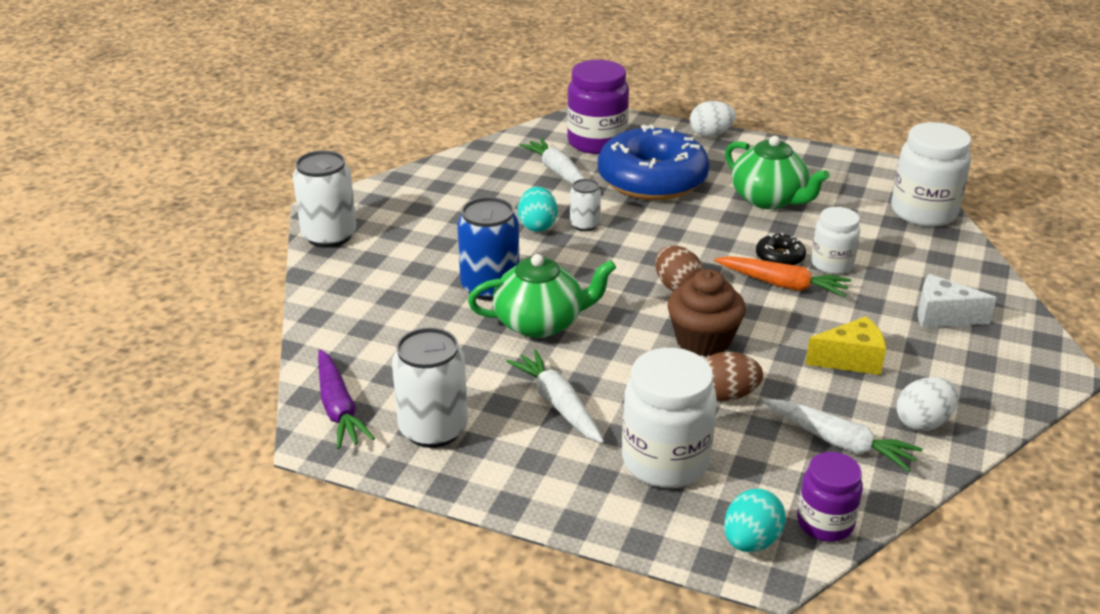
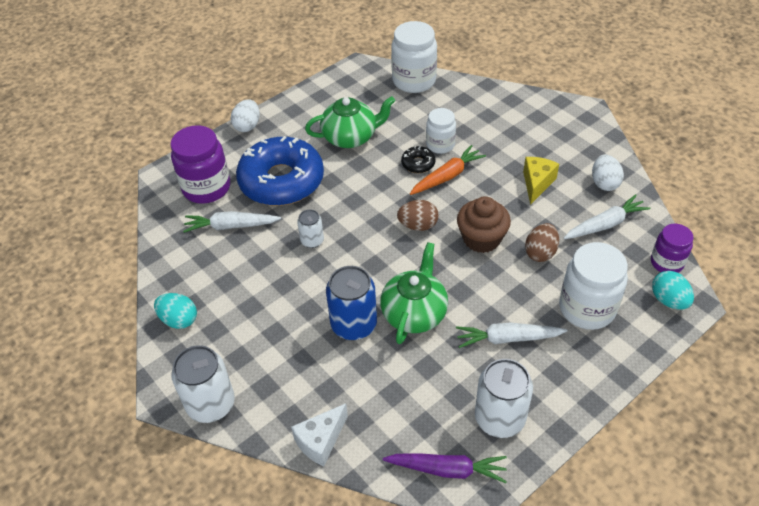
camera: 60 degrees left, 15 degrees up
(537, 226) = (294, 267): turquoise egg -> turquoise egg (179, 320)
(942, 316) = (518, 127): white cheese -> white cheese (320, 441)

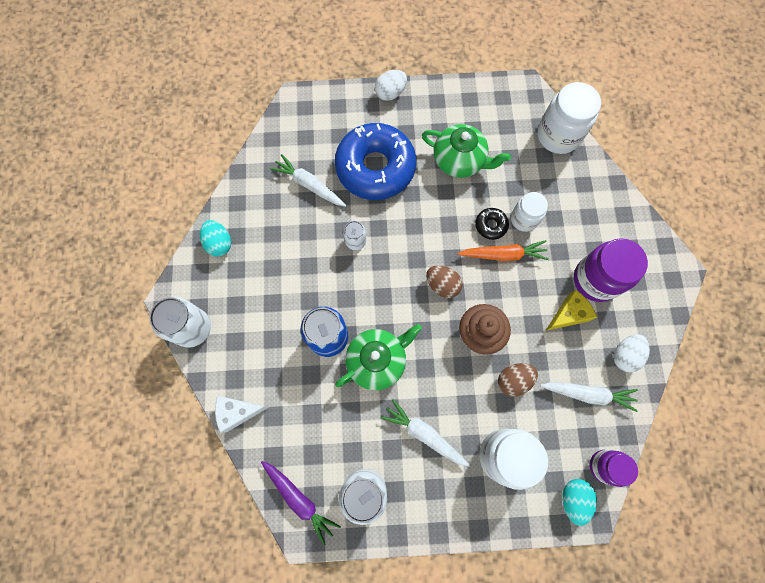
camera: 35 degrees right, 25 degrees up
(206, 188) = (318, 135): purple jar -> purple jar (595, 279)

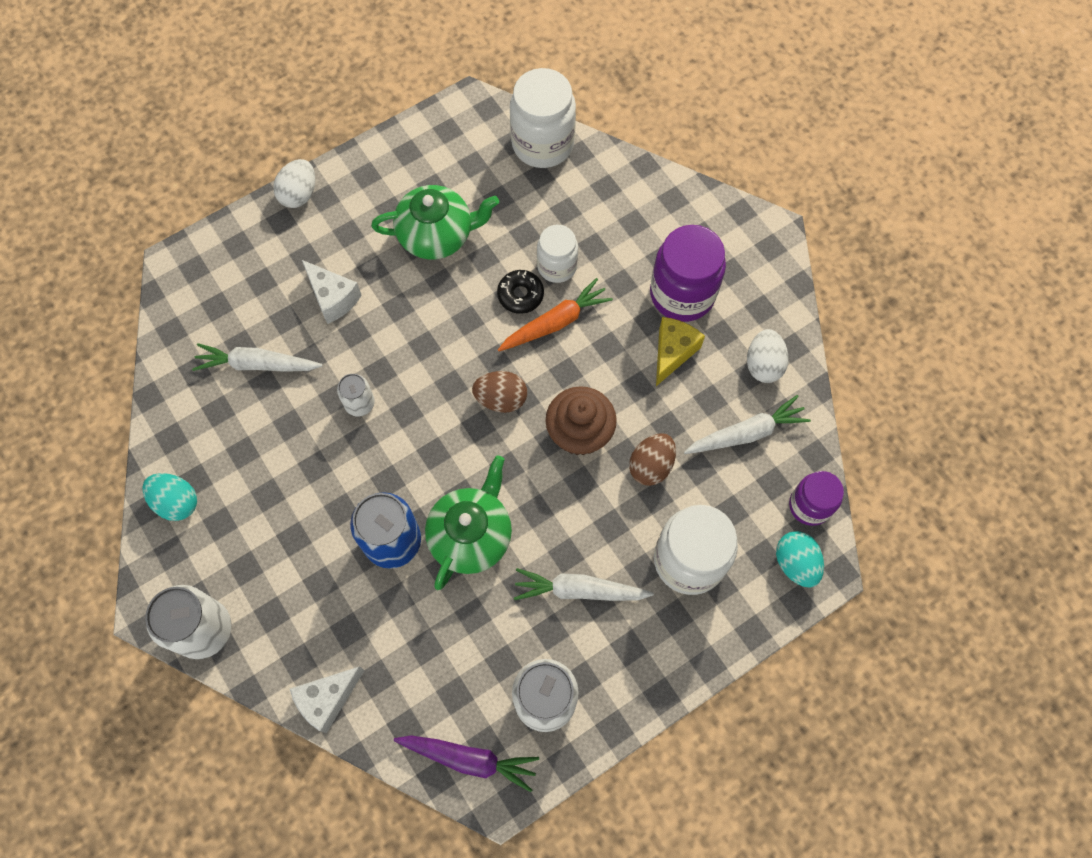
camera: 30 degrees left, 5 degrees down
(375, 167) = (333, 298): blue donut -> white cheese

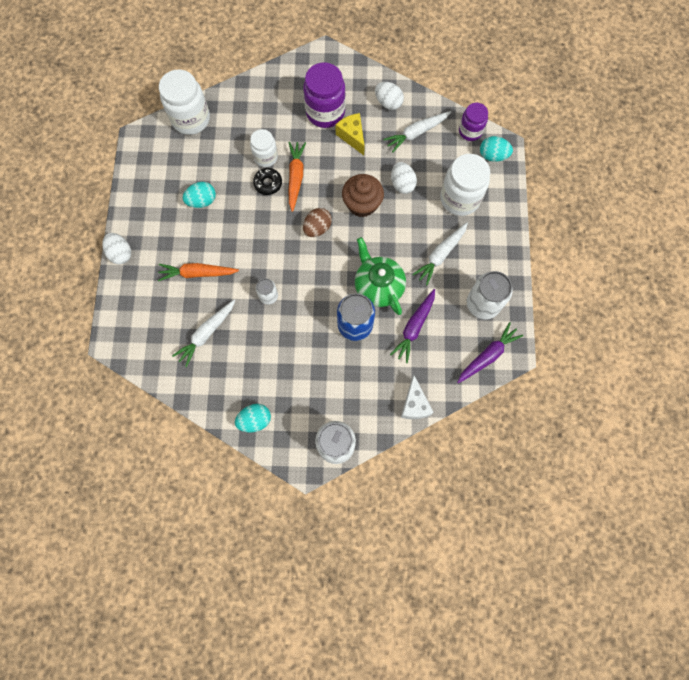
camera: 55 degrees left, 5 degrees up
(333, 298) = (198, 273): white cheese -> orange carrot
(437, 235) = (202, 201): green teapot -> turquoise egg
(443, 624) = (414, 327): none -> purple carrot
(651, 466) = (402, 184): brown egg -> white egg
(746, 433) = (416, 133): white carrot -> white carrot turned 135 degrees counterclockwise

